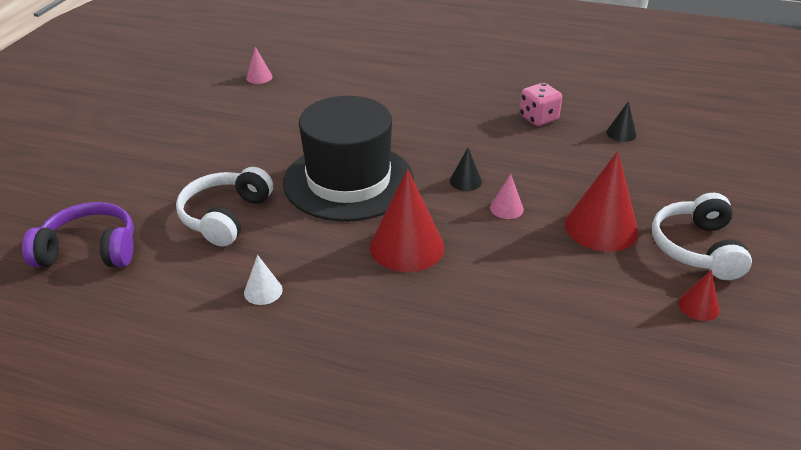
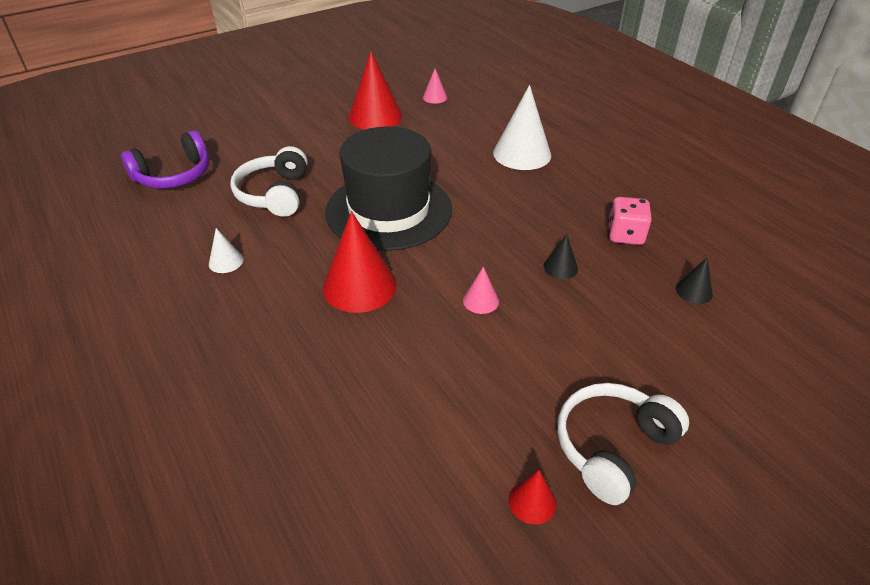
camera: 40 degrees right, 5 degrees up
(89, 250) = (174, 175): purple headphones -> purple headphones turned 105 degrees clockwise
(225, 216) = (274, 194): white headphones -> white headphones turned 60 degrees counterclockwise
(393, 93) = (522, 153): none -> white cone
(465, 181) = (478, 258): black cone -> black cone (560, 267)
(601, 227) = (542, 368): red cone -> red cone (375, 116)

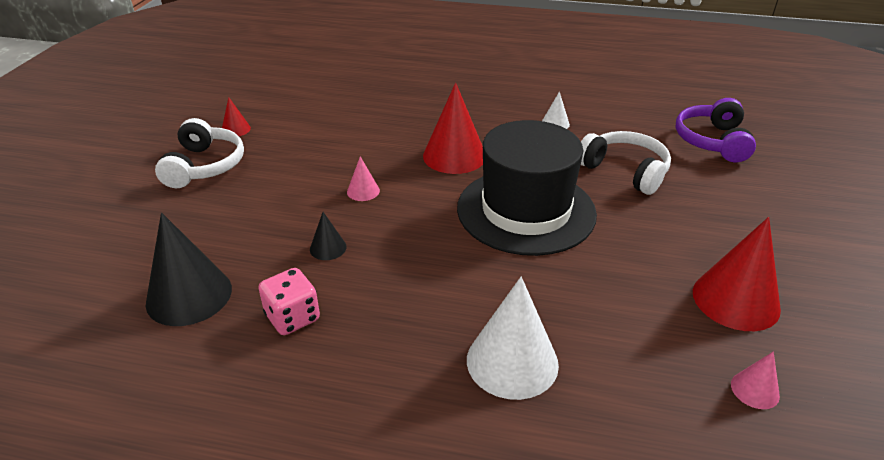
camera: 135 degrees right, 5 degrees down
(694, 291) = (189, 295): black cone -> black cone, size x2.08

